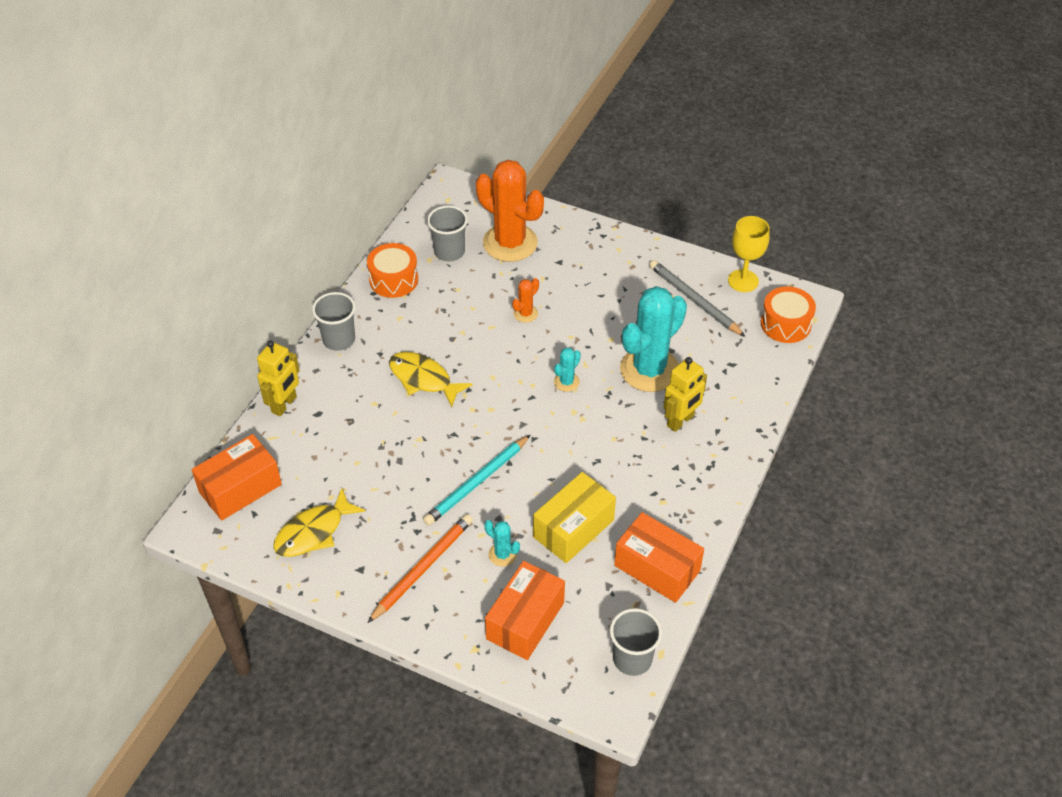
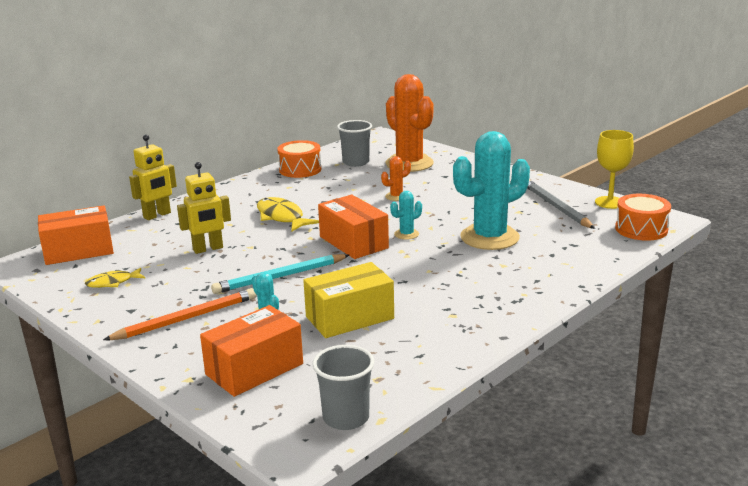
camera: 20 degrees right, 25 degrees down
(313, 532) = (112, 282): yellow fish -> yellow fish, size x0.61
(339, 340) = (231, 191): grey cup -> none
(657, 568) = (417, 357): orange box -> orange box (353, 242)
(680, 421) = (502, 269): yellow robot -> yellow robot (208, 249)

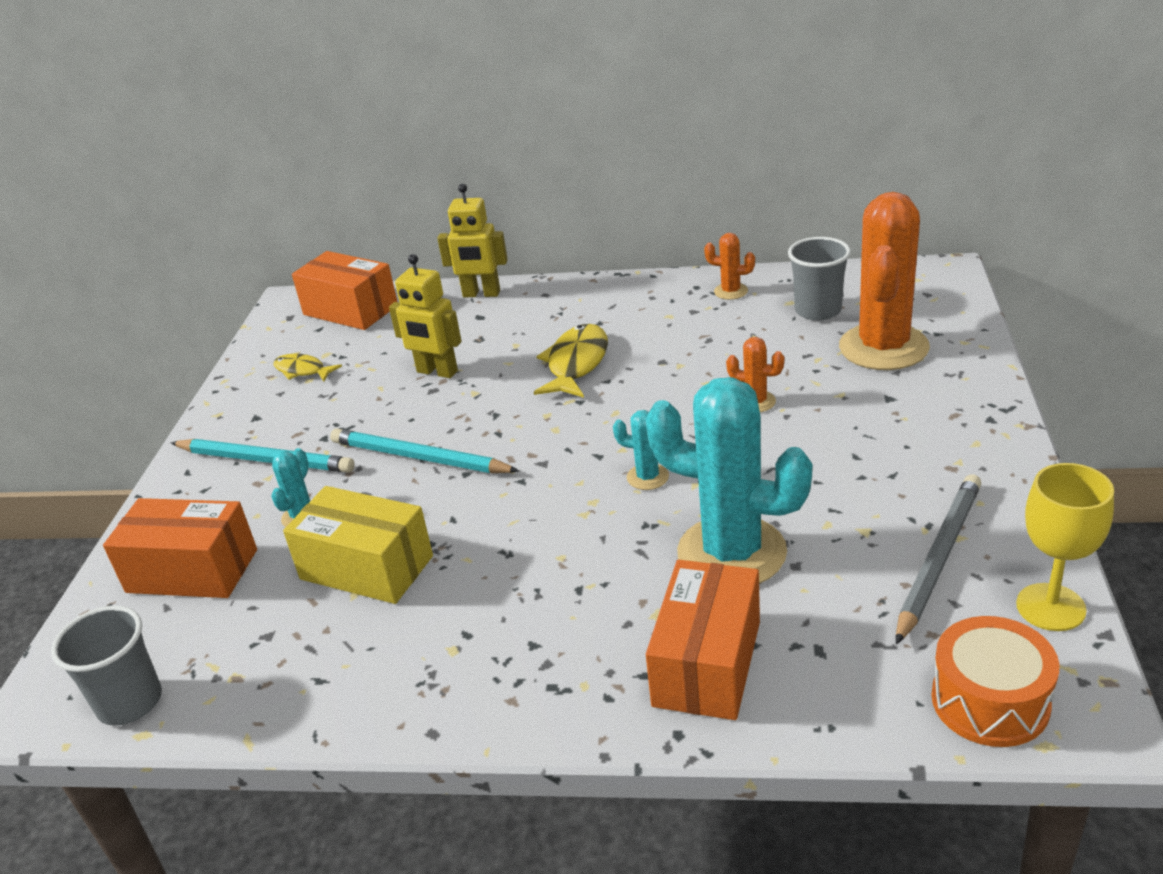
camera: 55 degrees right, 10 degrees up
(186, 319) = (264, 460): orange pencil -> turquoise pencil
(300, 169) = (731, 291): orange drum -> orange cactus
(353, 242) = (571, 452): orange box -> orange box (707, 663)

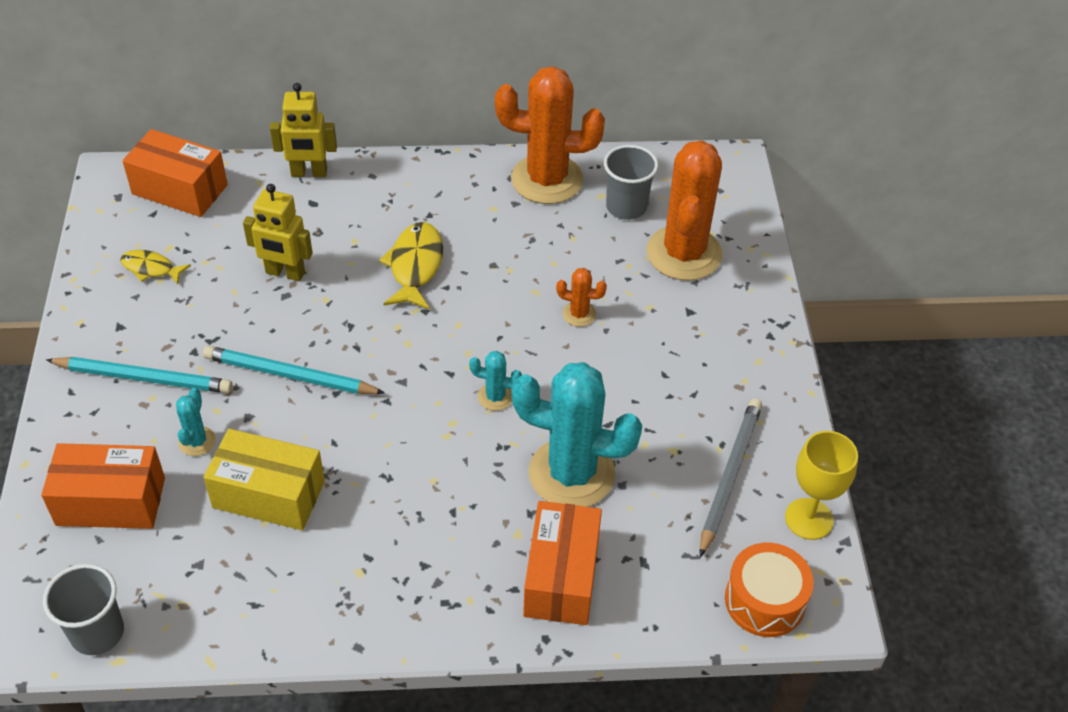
camera: 15 degrees left, 15 degrees up
(731, 291) = (547, 179): orange cactus -> orange cactus, size x2.33

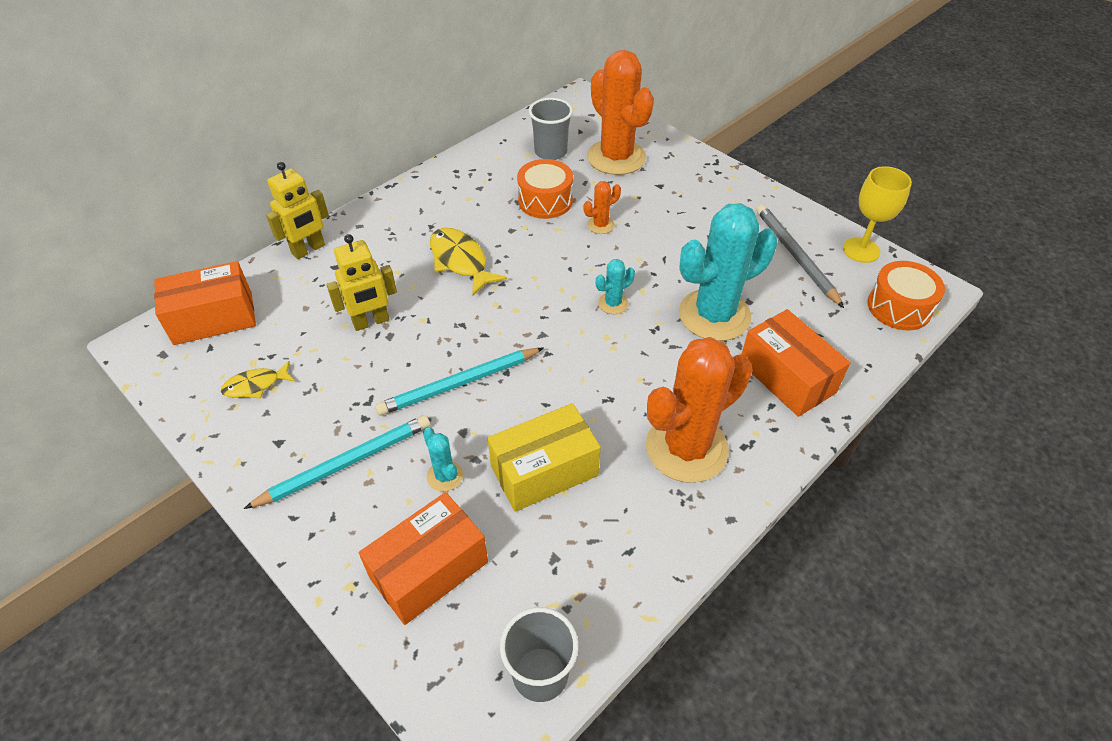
camera: 40 degrees left, 0 degrees up
(547, 179) = (482, 163): orange cactus -> orange cactus (686, 448)
(558, 255) = (545, 201): none -> orange drum

